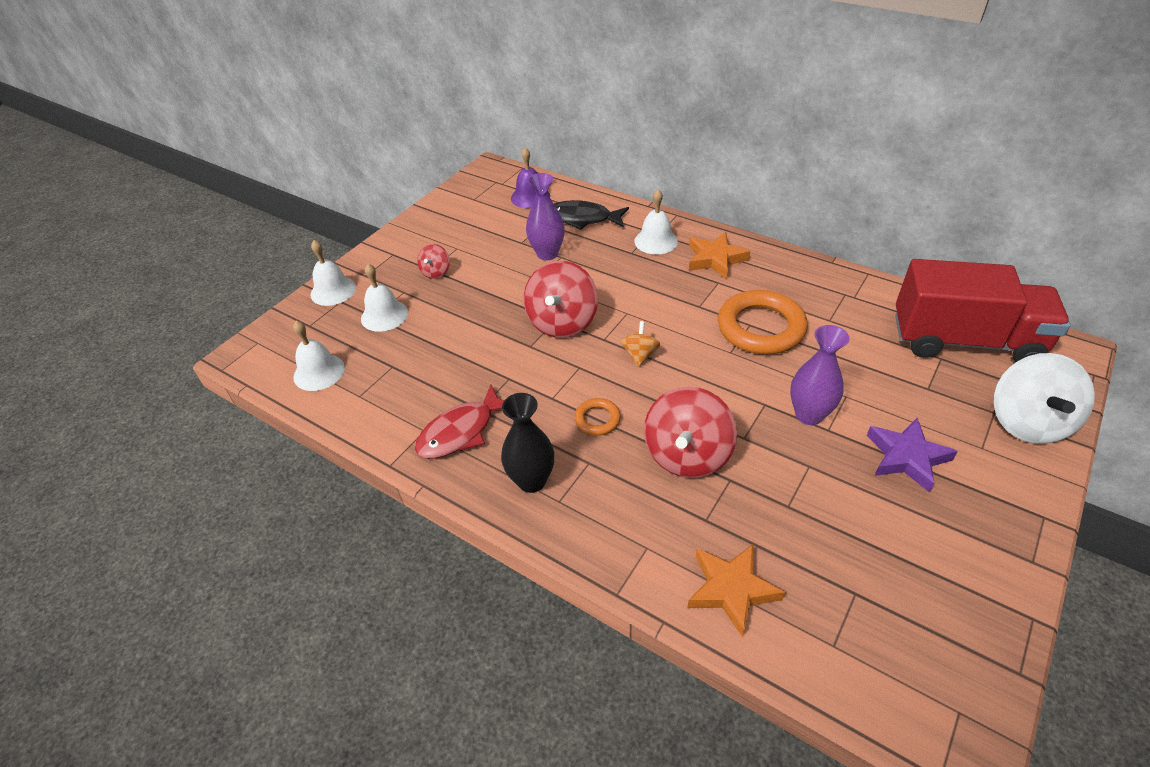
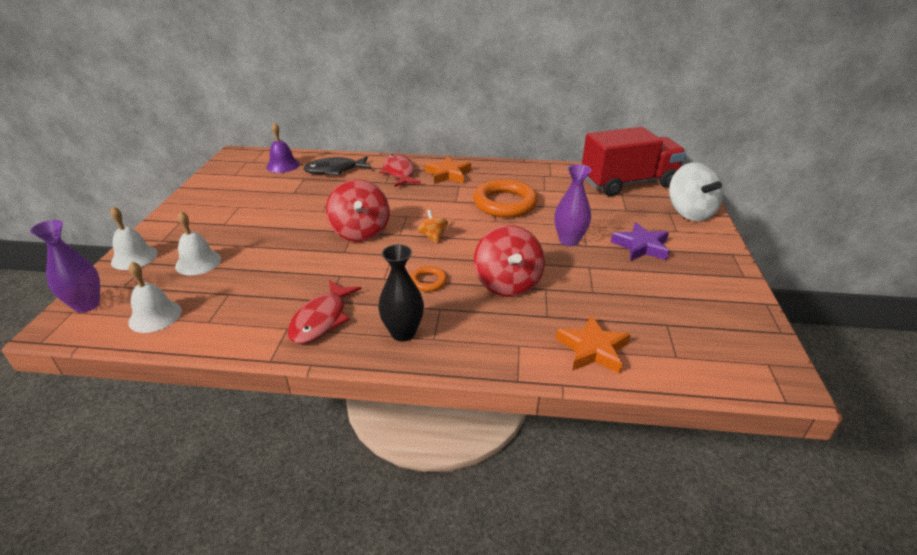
camera: 30 degrees left, 10 degrees down
(436, 272) = (230, 225): red spinning top -> none
(547, 254) = (320, 195): purple vase -> purple vase (87, 305)
(656, 241) = (399, 172): white bell -> red fish

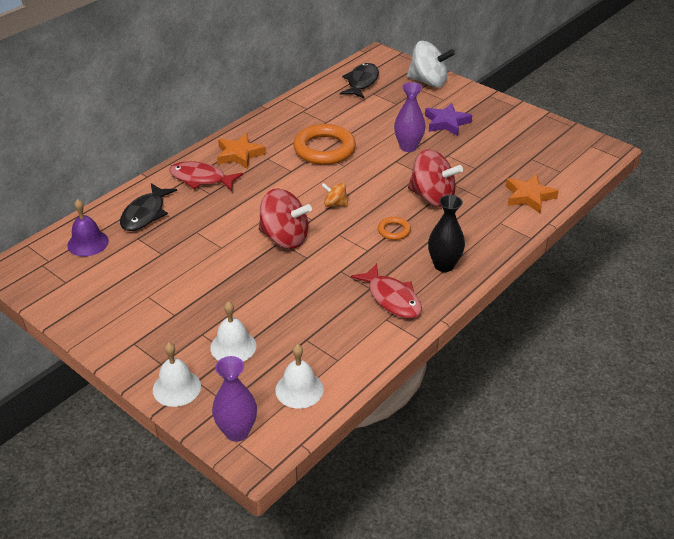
camera: 55 degrees left, 5 degrees up
(628, 183) = (361, 82): red truck -> black fish

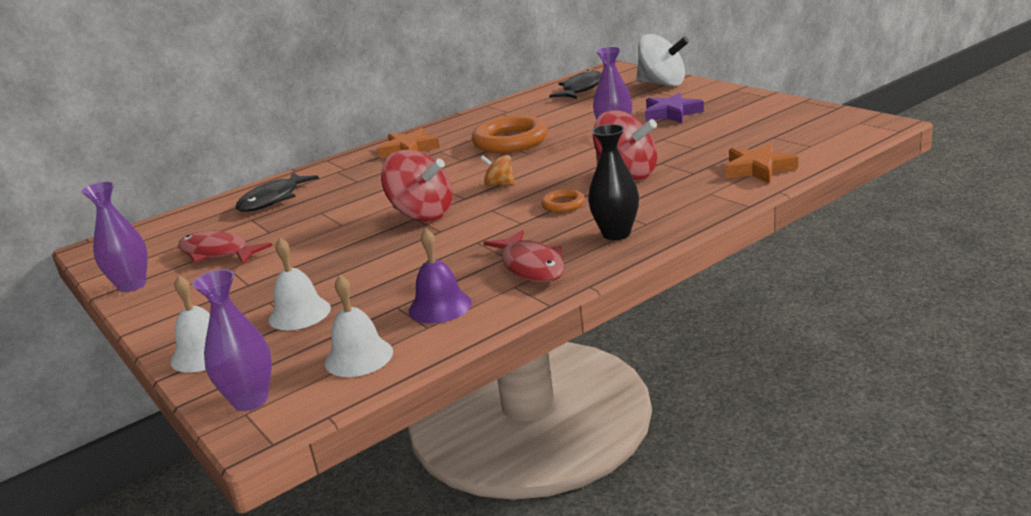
camera: 15 degrees right, 15 degrees down
(73, 315) = (132, 285): none -> purple vase
(88, 243) = (193, 225): purple bell -> purple bell (440, 306)
(201, 179) = (353, 170): red fish -> red fish (217, 253)

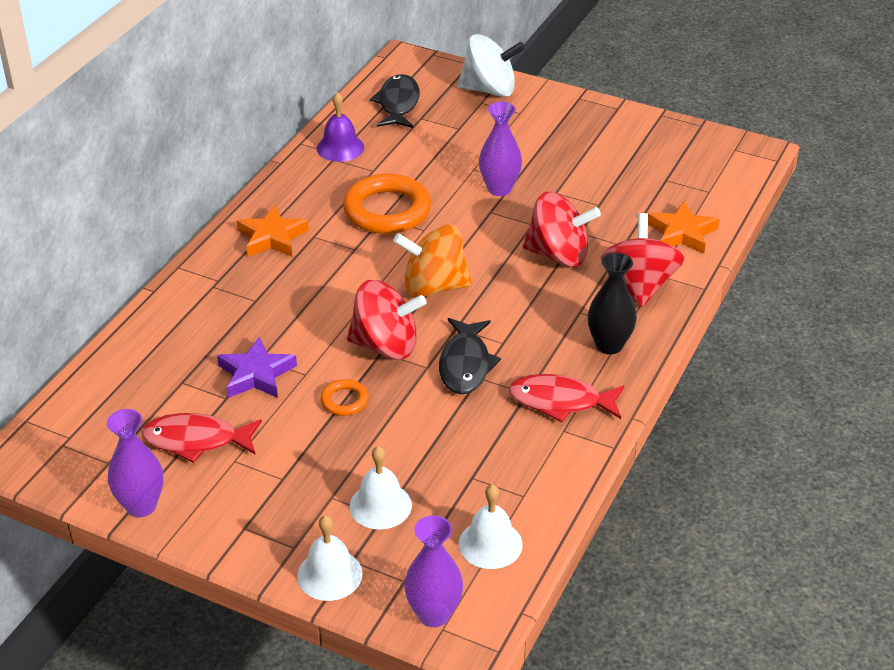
camera: 30 degrees left, 15 degrees up
(273, 200) = (177, 345): black fish -> black fish (465, 365)
(440, 306) = (514, 469): purple bell -> purple bell (340, 147)
(500, 184) = (434, 286): orange spinning top -> orange spinning top, size x2.00
(531, 266) = (560, 401): red fish -> red fish turned 150 degrees clockwise
(563, 204) = (526, 310): orange ring -> orange ring (344, 400)
(671, 113) = (537, 146): purple star -> purple star (256, 374)
(684, 198) = (639, 285): none -> red spinning top

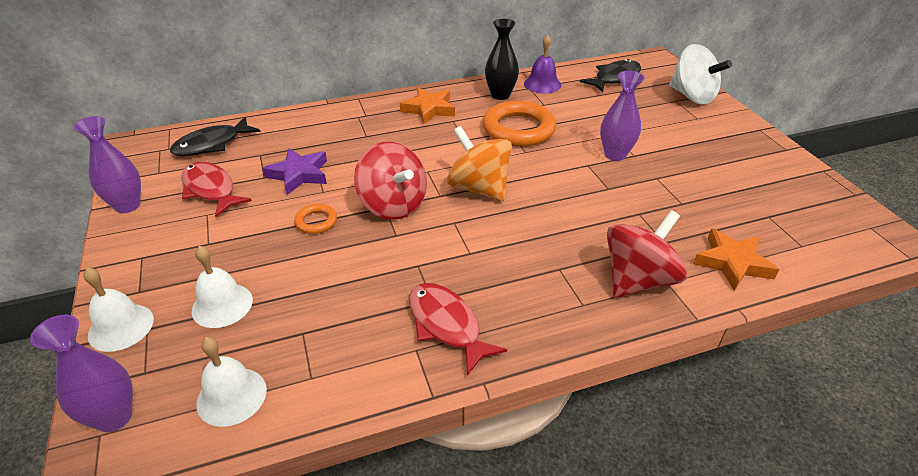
camera: 45 degrees right, 0 degrees up
(465, 365) = (422, 250): black fish -> black fish (212, 144)
(558, 255) = (599, 219): red spinning top -> none
(609, 345) = (547, 309): black vase -> black vase (500, 95)

